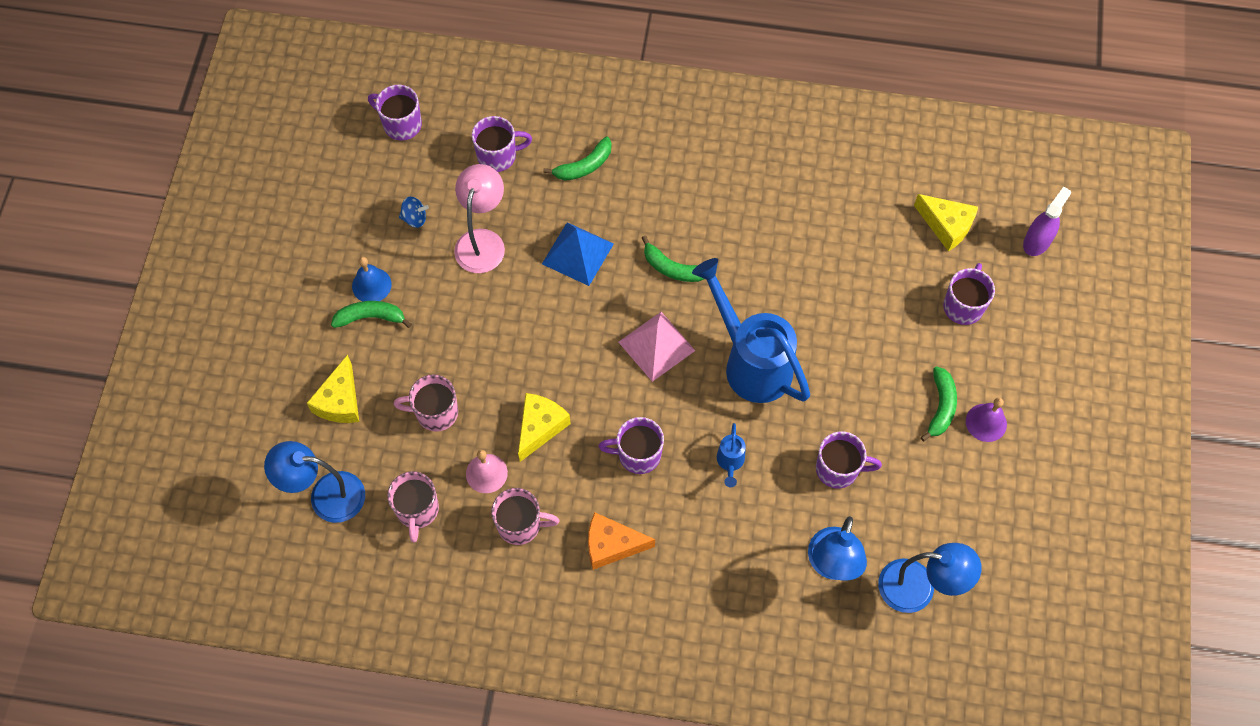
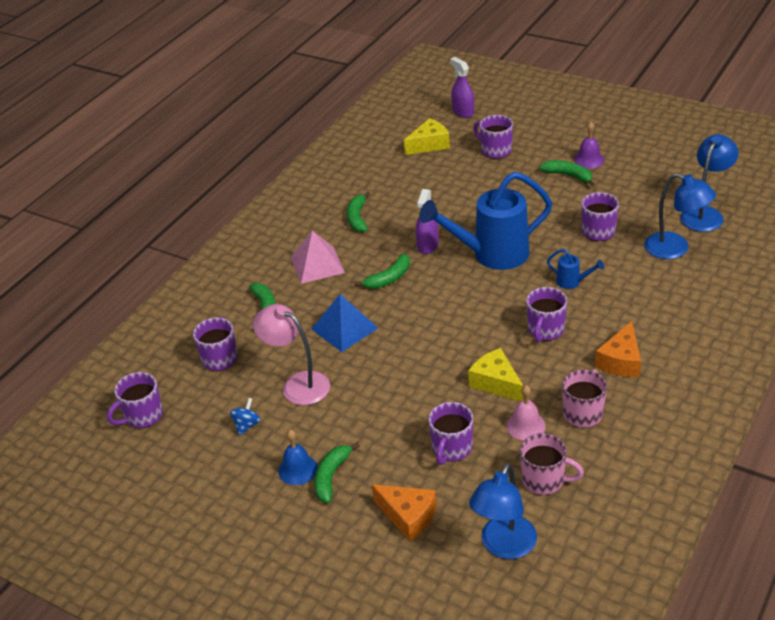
camera: 65 degrees left, 25 degrees down
(340, 401) = (408, 516): yellow cheese -> orange cheese
(435, 412) = (451, 449): pink mug -> purple mug
(656, 346) = (453, 301): pink pyramid -> pink pyramid (317, 265)
(745, 289) = (428, 245): none -> purple spray bottle
(769, 198) = (357, 218): none -> green banana

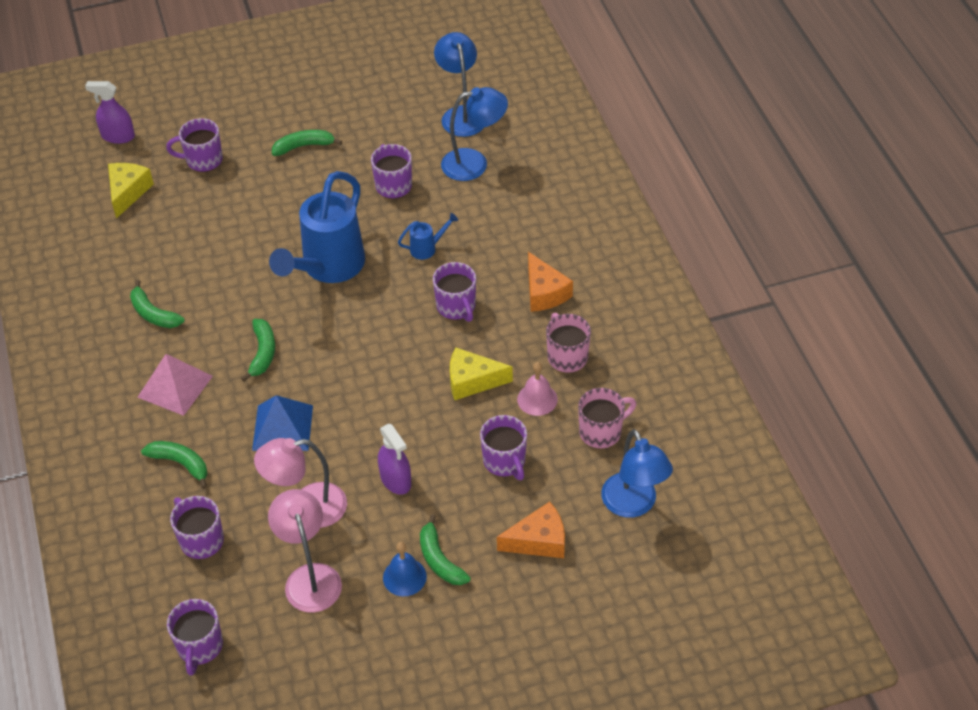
camera: 50 degrees left, 10 degrees up
(247, 425) = (310, 577): blue spinning top -> pink lamp
(428, 245) = (258, 297): purple spray bottle -> purple spray bottle (395, 480)
(589, 159) = (303, 119): purple bell -> none

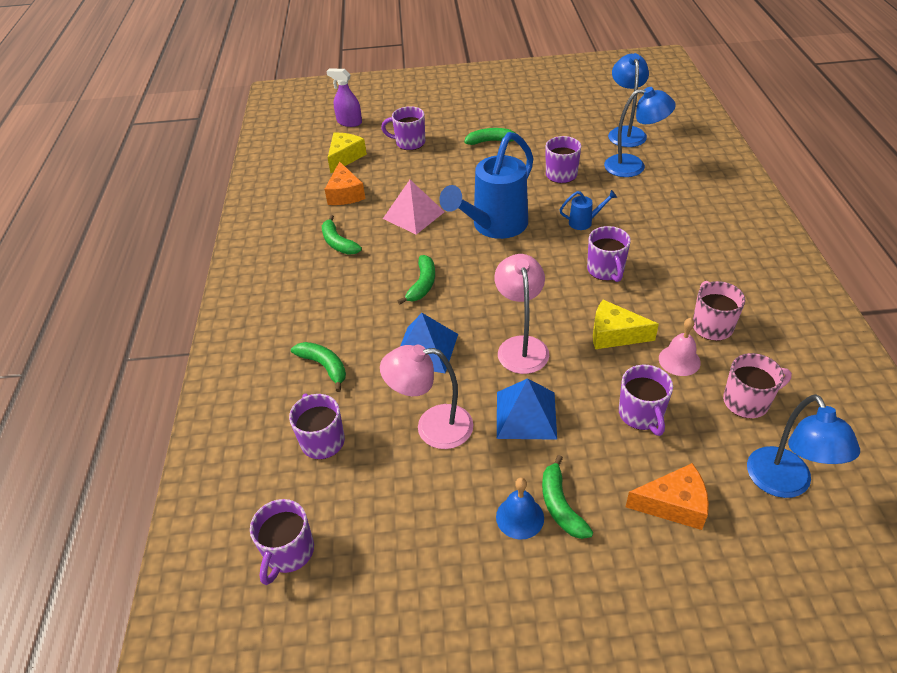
camera: 15 degrees right, 5 degrees down
(175, 386) = (339, 301): pink pyramid -> pink pyramid (413, 215)
(310, 577) = (420, 498): pink lamp -> pink lamp (521, 346)
(395, 480) = (526, 415): purple spray bottle -> blue pyramid
(544, 292) = (691, 269): orange cheese -> orange cheese (345, 194)

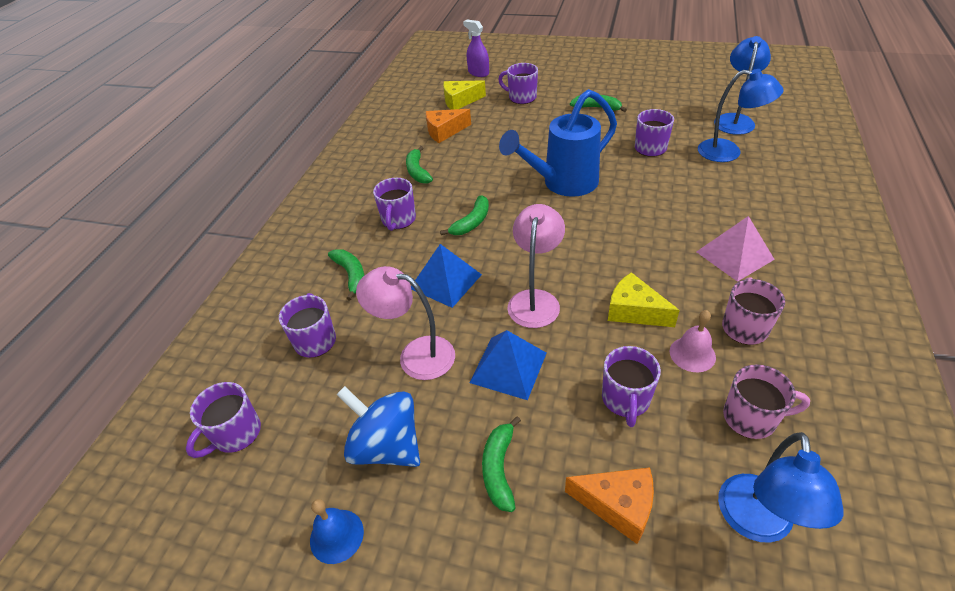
camera: 20 degrees right, 0 degrees up
(345, 157) = (460, 101): yellow cheese -> yellow cheese turned 150 degrees counterclockwise
(345, 194) = (444, 131): orange cheese -> orange cheese turned 60 degrees clockwise
(413, 215) = (494, 160): pink pyramid -> pink pyramid (734, 255)
(448, 517) = (386, 446): none -> blue spinning top
(520, 517) = (453, 468): blue bell -> blue bell (336, 536)
(584, 222) = (653, 196): blue watering can -> none
(606, 270) = (654, 246): purple mug -> purple mug (398, 220)

